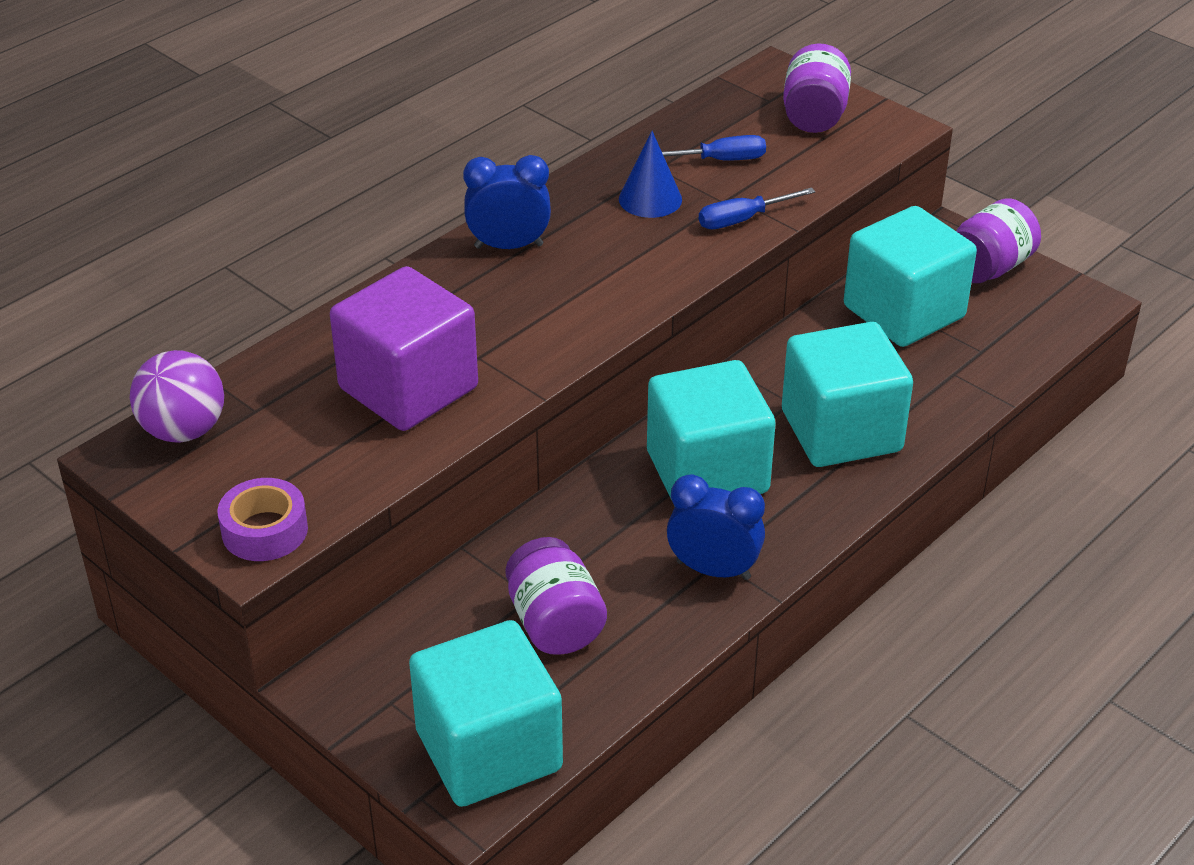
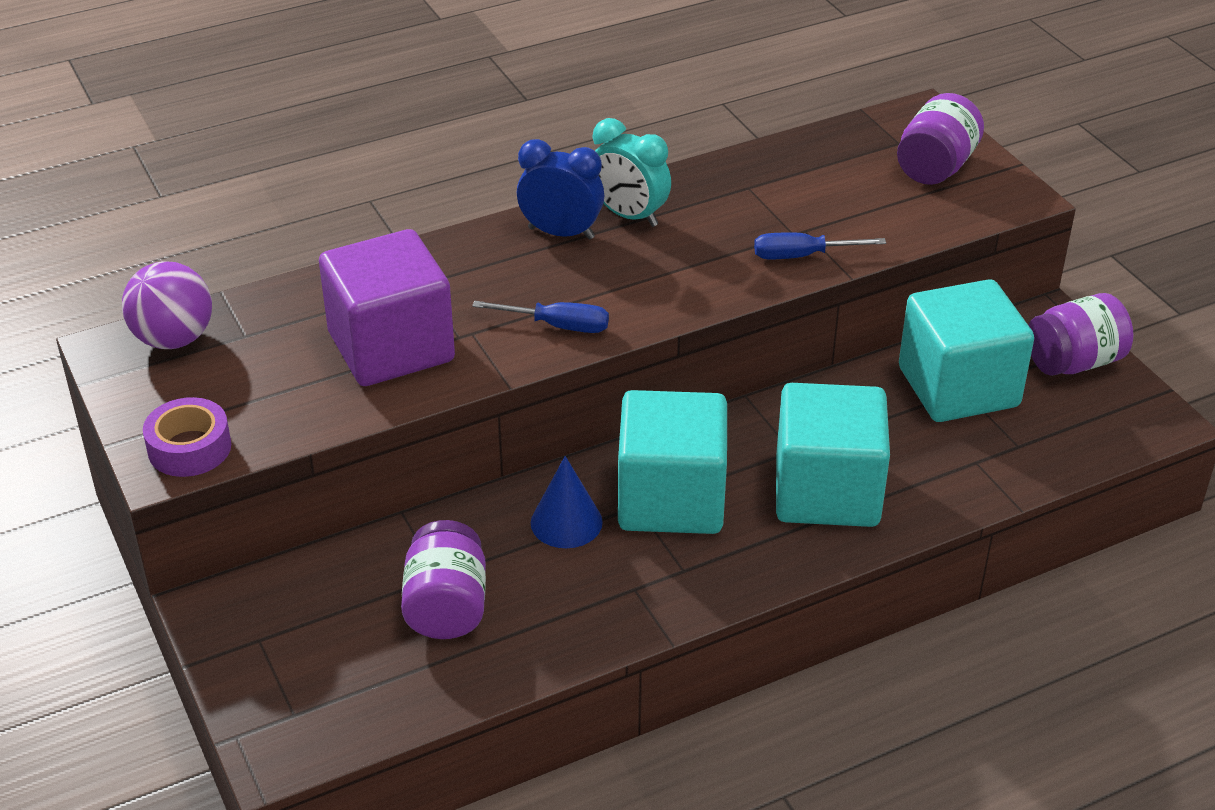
camera: 20 degrees right, 0 degrees up
(488, 750) = (320, 710): turquoise cube -> none
(563, 216) = (629, 216): none -> turquoise clock
(650, 199) = (722, 216): blue cone -> blue cone (566, 522)
(713, 570) = (624, 596): blue clock -> none
(720, 160) = (814, 192): blue screwdriver -> blue screwdriver (558, 326)

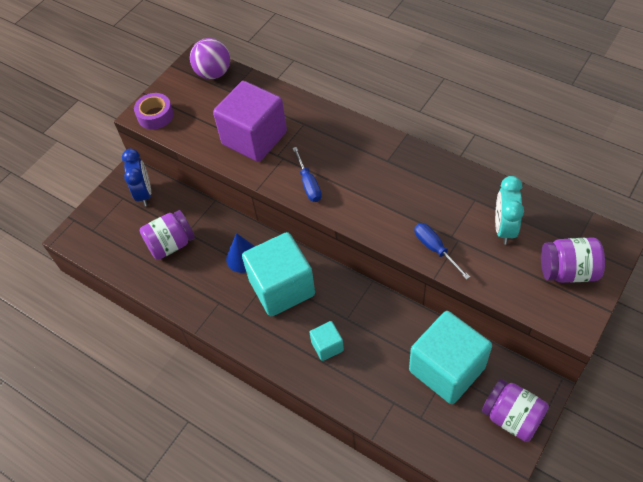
camera: 65 degrees right, 15 degrees up
(561, 233) = (377, 149): blue clock -> blue clock (144, 194)
(629, 216) = (411, 166): turquoise clock -> turquoise clock (504, 228)
(827, 492) = (327, 346): turquoise cube -> turquoise cube, size x0.46

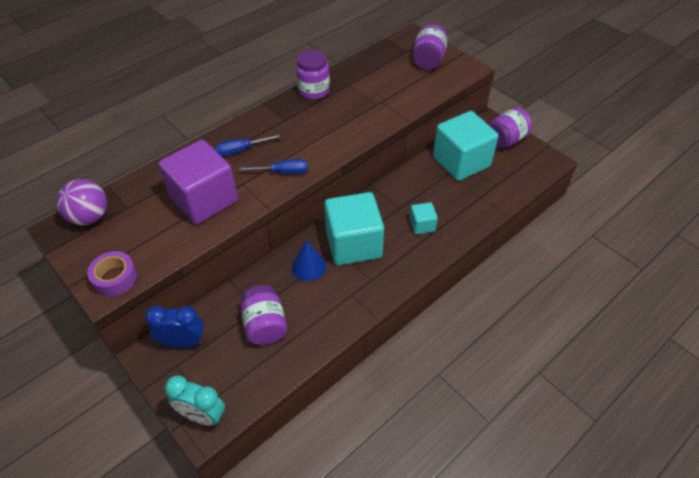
camera: 80 degrees left, 5 degrees down
(435, 249) = (384, 114): blue screwdriver -> blue screwdriver (241, 150)
(447, 170) = (313, 91): none -> purple jar
(504, 228) = (381, 77): turquoise clock -> turquoise clock (202, 415)

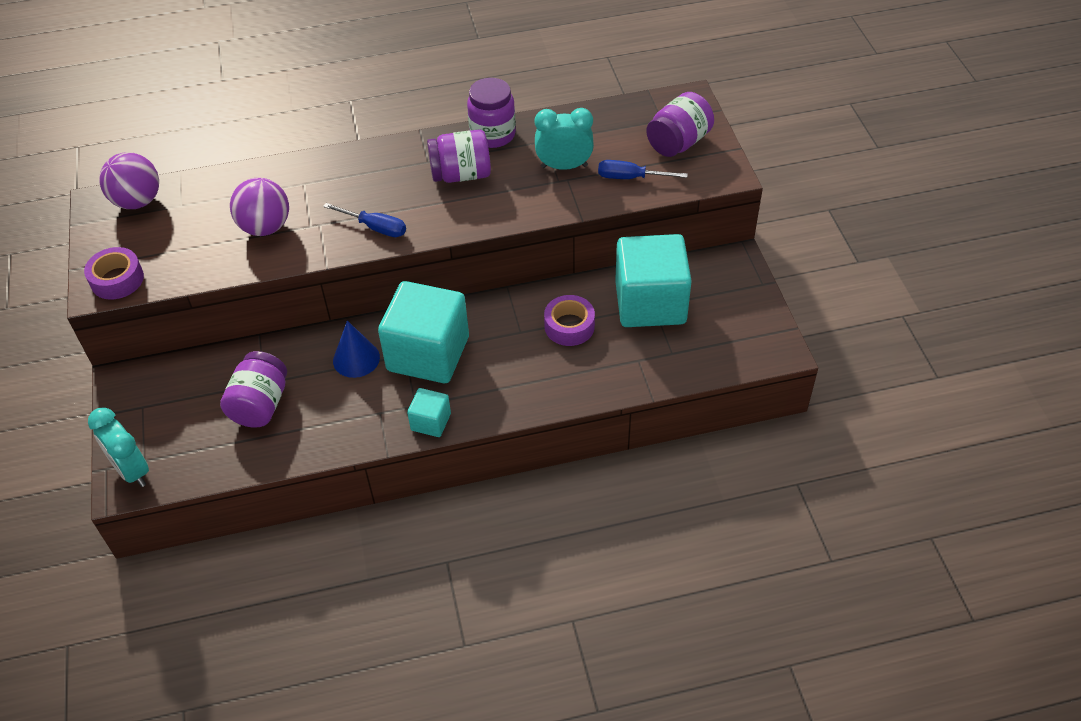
camera: 30 degrees right, 0 degrees up
(183, 342) = (165, 385): blue clock -> none
(204, 199) = (265, 227): purple cube -> purple ball
(241, 150) = (348, 182): blue screwdriver -> blue screwdriver (630, 178)
(373, 94) = (564, 166): none -> turquoise clock
(422, 225) = (530, 365): turquoise cube -> turquoise cube (431, 422)
(426, 193) = (569, 326): none -> purple tape
(505, 140) = (738, 296): purple jar -> purple jar (461, 174)

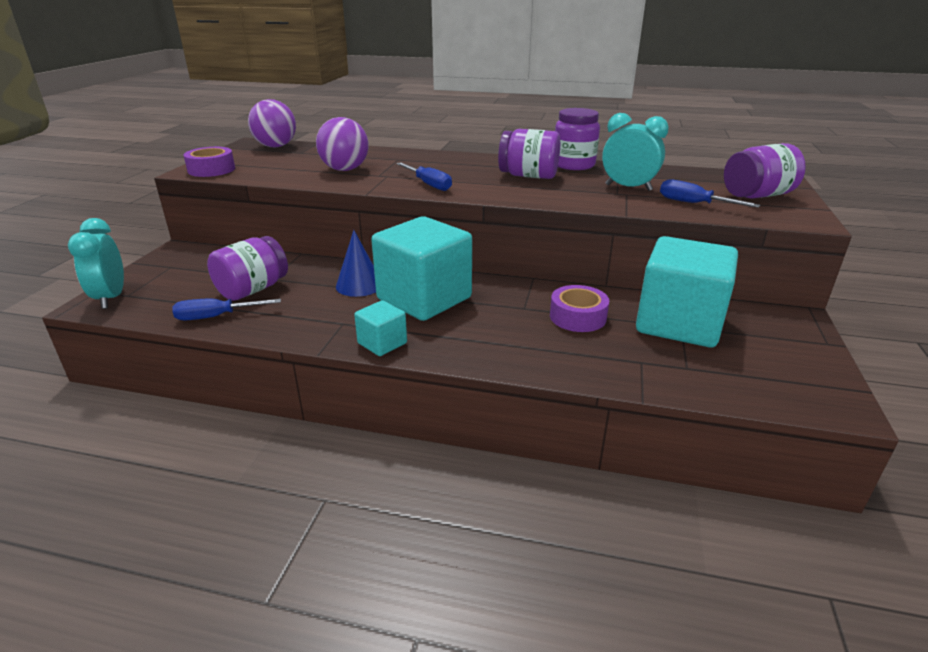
camera: 25 degrees right, 20 degrees down
(260, 451) = (216, 317): none -> blue screwdriver

